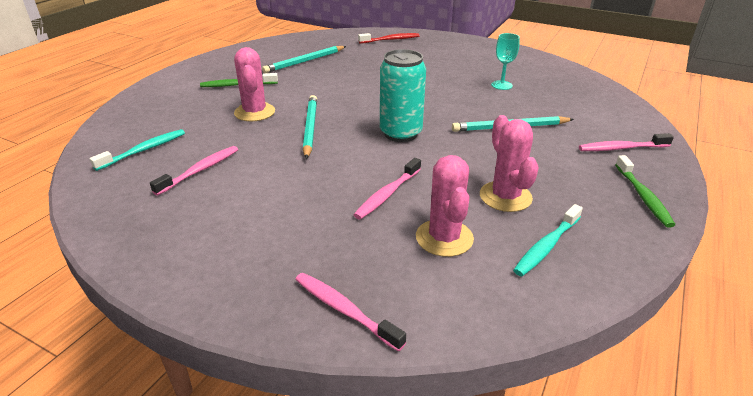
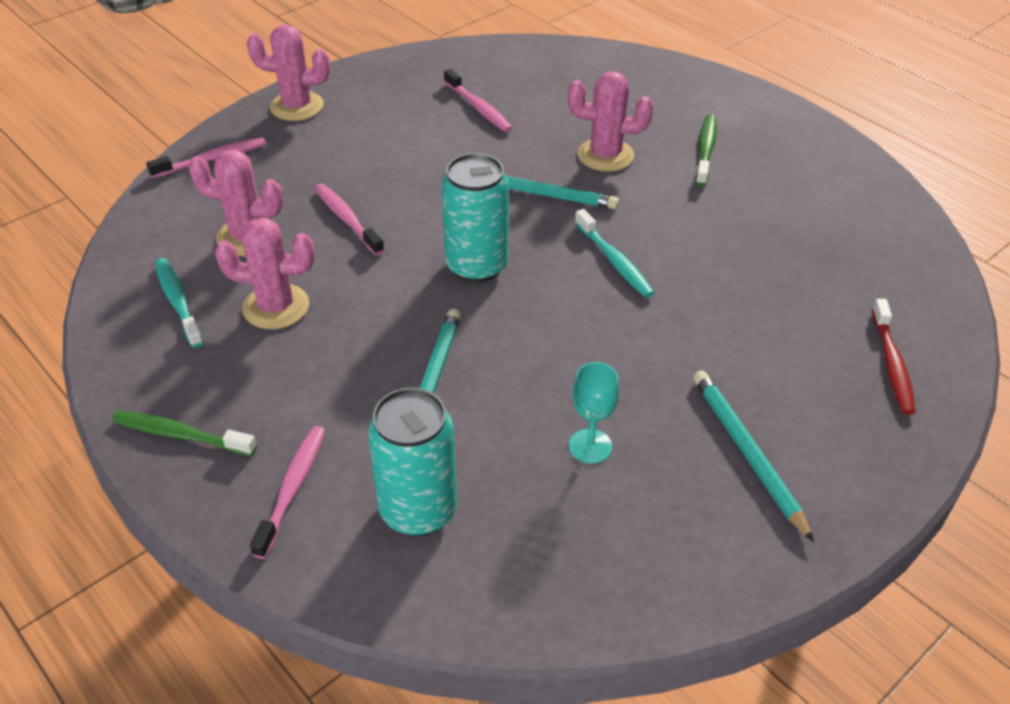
camera: 110 degrees right, 10 degrees up
(144, 150) = (544, 77): turquoise toothbrush -> turquoise toothbrush (614, 261)
(218, 281) = (297, 106): none -> pink cactus
(305, 61) = (788, 227): turquoise pencil -> turquoise pencil (747, 453)
(586, 114) = (418, 510): none -> turquoise can

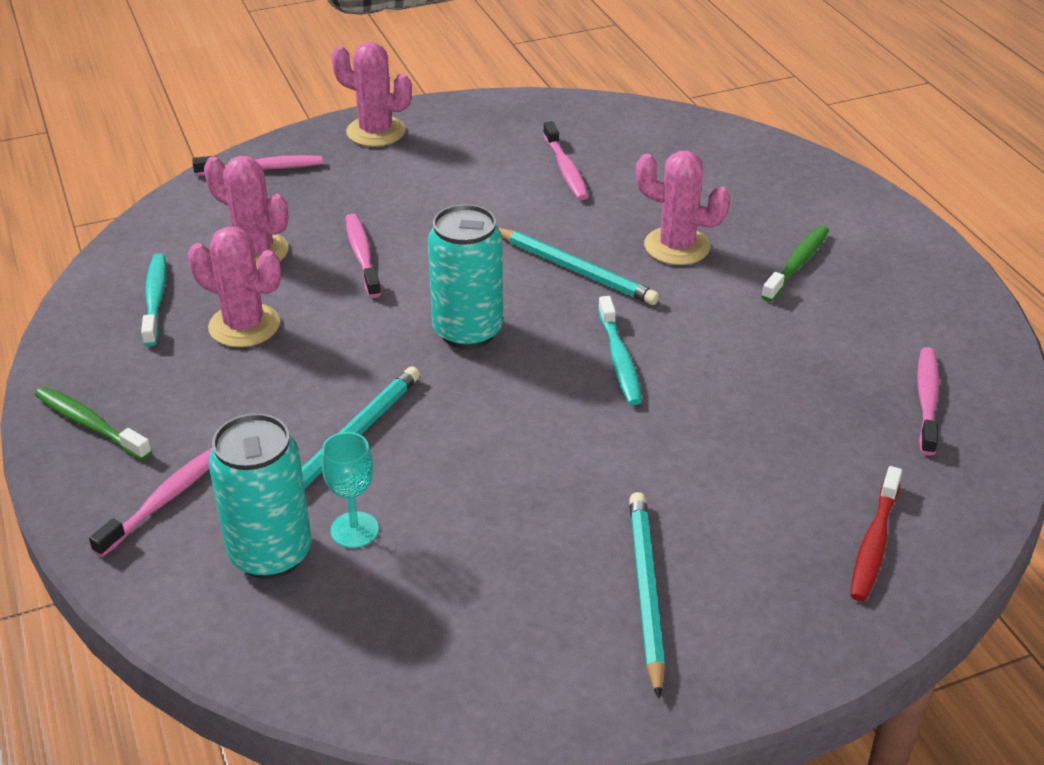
camera: 20 degrees right, 5 degrees down
(590, 446) = (480, 539): turquoise goblet -> turquoise goblet (354, 530)
(863, 238) = (927, 400): none -> pink toothbrush

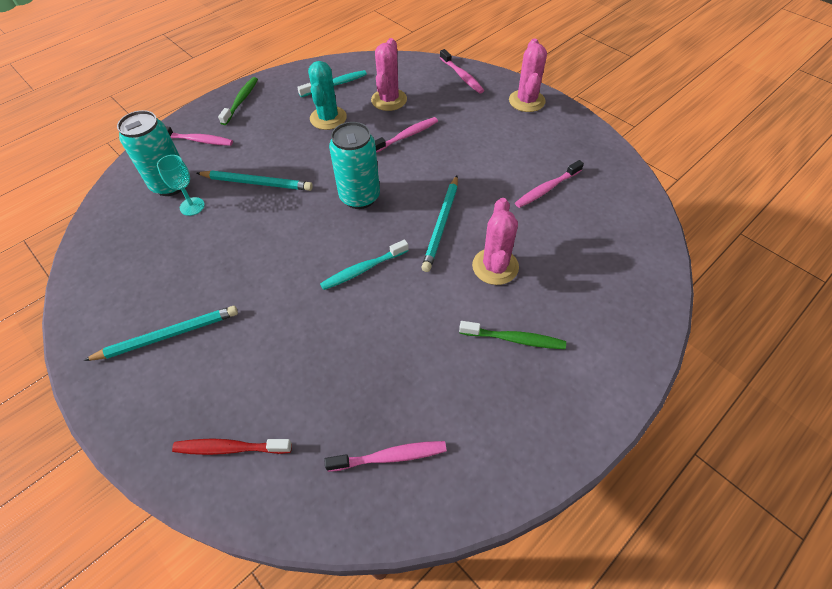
camera: 70 degrees right, 15 degrees up
(244, 326) = (328, 118): pink cactus -> turquoise cactus

